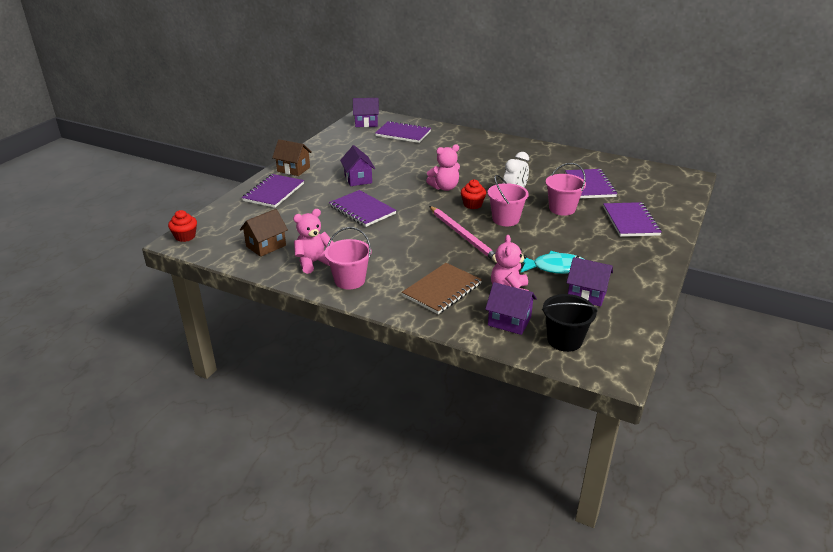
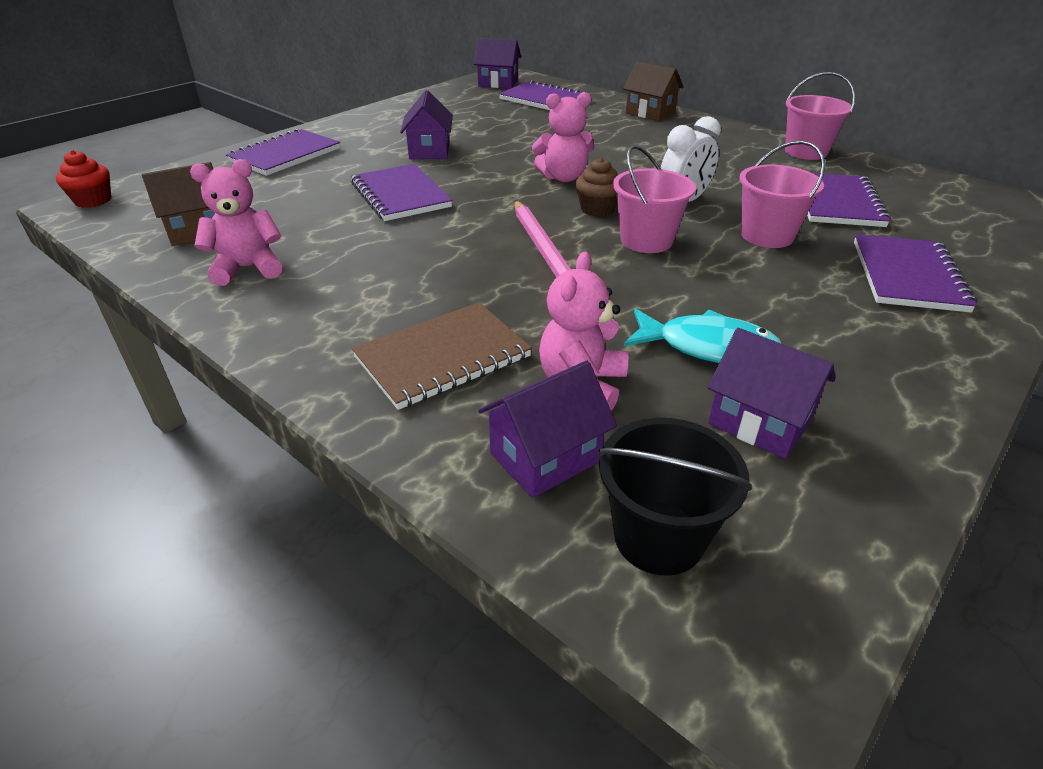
camera: 15 degrees right, 5 degrees up
(293, 169) = (343, 129): brown house -> brown house (650, 113)
(349, 280) = (282, 310): pink bucket -> pink bucket (806, 152)
(472, 204) = (597, 209): red cupcake -> brown cupcake
(509, 321) = (545, 457): purple house -> purple house turned 75 degrees counterclockwise

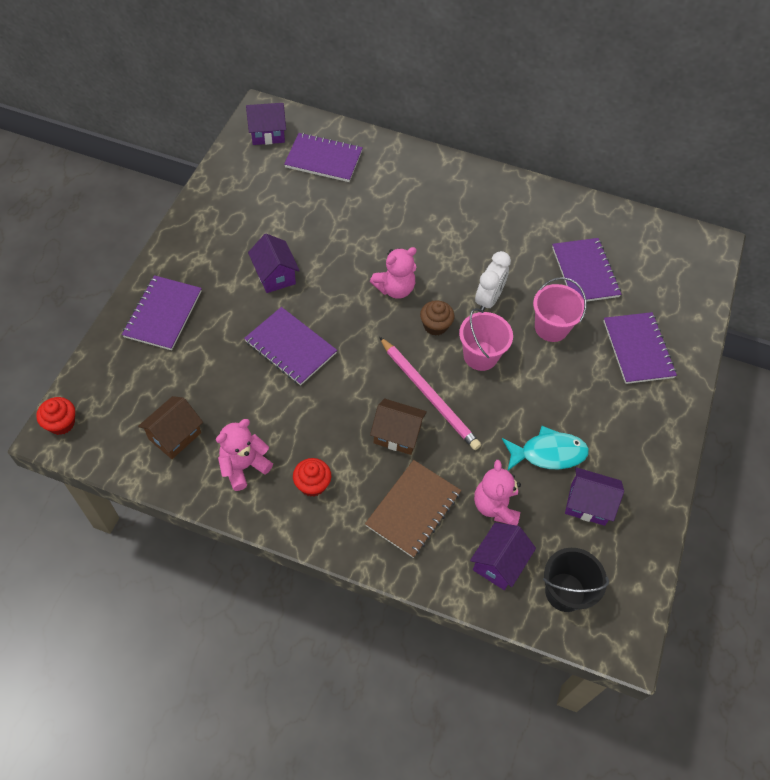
camera: 25 degrees left, 20 degrees up
(319, 301) = (312, 484): none -> red cupcake
(650, 113) = (419, 163): brown house -> brown house (397, 434)
(806, 152) = (551, 202): pink bucket -> none

